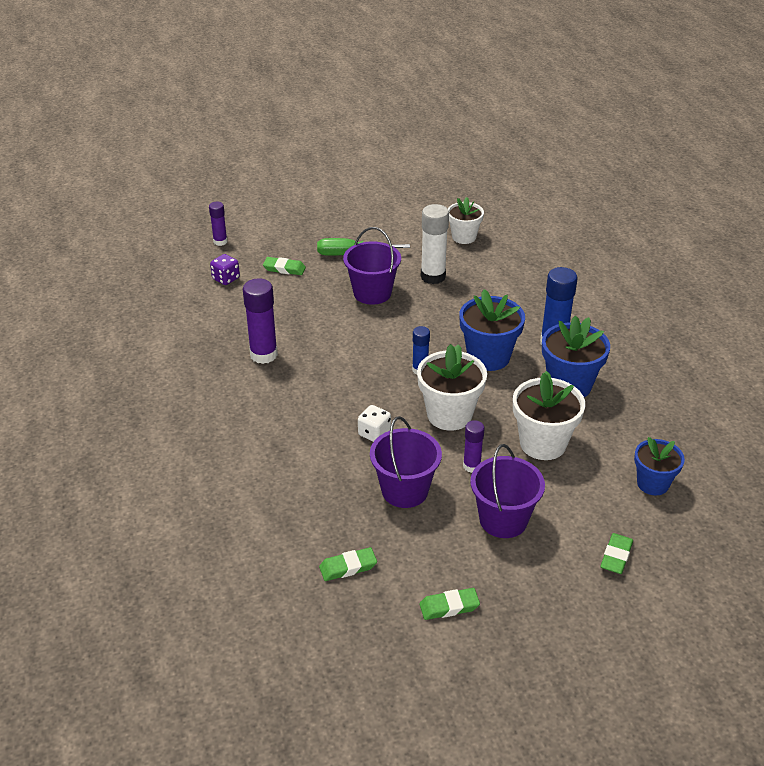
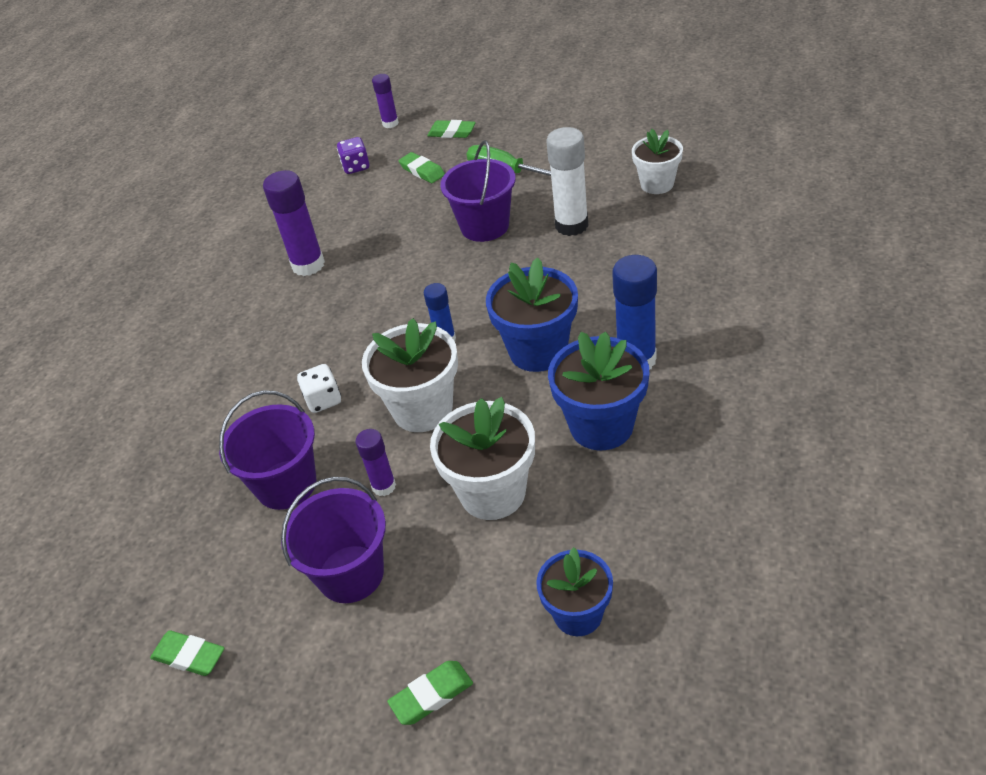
camera: 40 degrees right, 5 degrees up
(348, 567) = (145, 551): green eraser -> green eraser (452, 132)

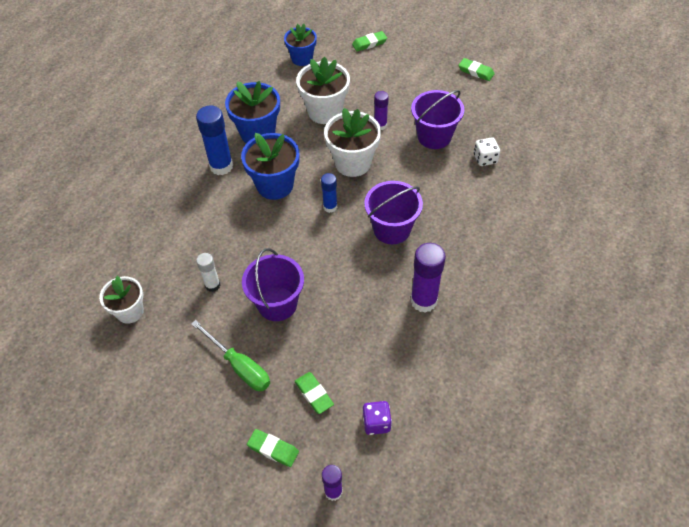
camera: 175 degrees left, 10 degrees up
(323, 400) = (412, 182): white dice -> white dice (485, 159)
(351, 574) = (400, 90): purple bucket -> purple bucket (392, 229)
(571, 225) = (212, 285): white glue stick -> white glue stick, size x0.58

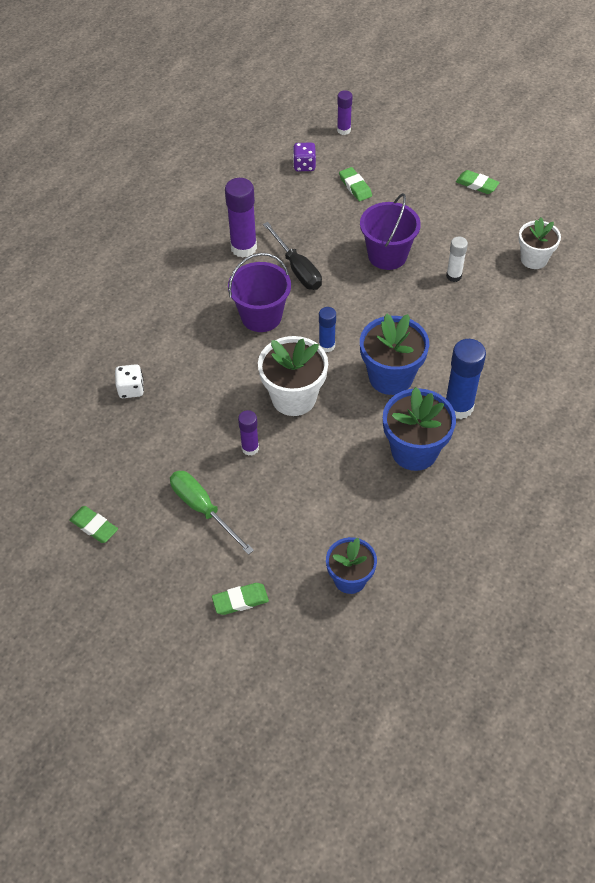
camera: 175 degrees left, 0 degrees up
(239, 366) = (421, 209): green screwdriver -> green screwdriver (203, 509)
(273, 449) = (390, 155): green eraser -> green eraser (477, 184)
(324, 111) = (322, 477): white flower pot -> none
(366, 281) = (297, 269): none -> black screwdriver
(434, 136) = (184, 425): purple bucket -> none

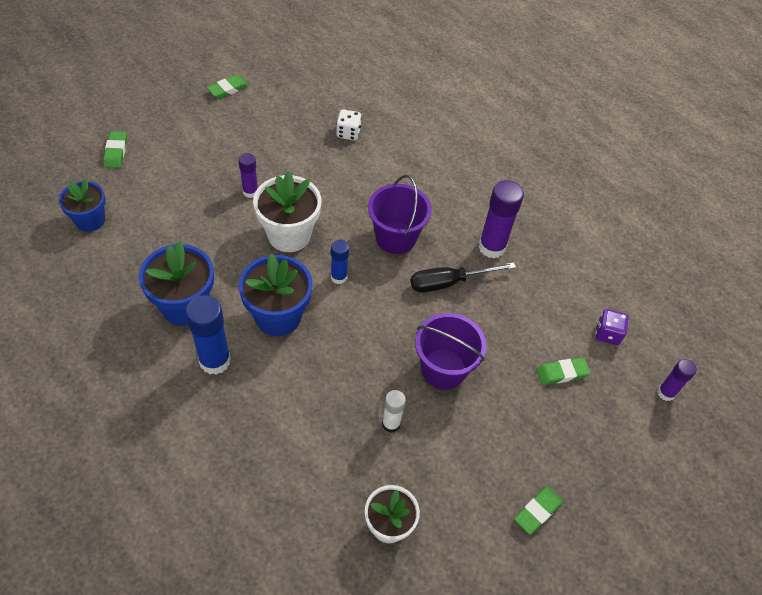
camera: 100 degrees right, 0 degrees up
(203, 509) = (208, 150): green screwdriver -> none

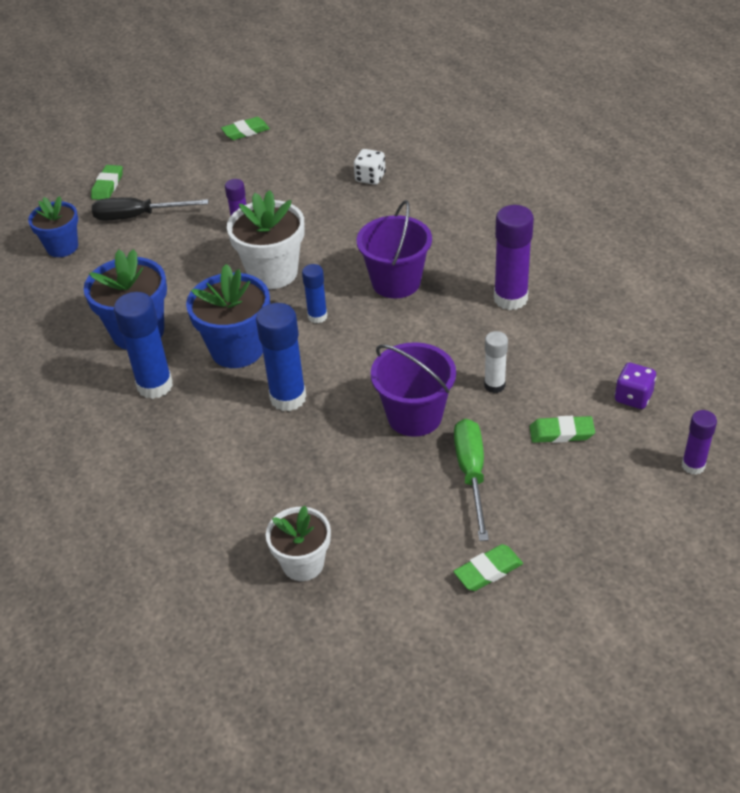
camera: 20 degrees right, 10 degrees down
(334, 362) = (288, 398): none -> blue glue stick
(391, 424) = (335, 464): white glue stick -> white glue stick (494, 385)
(449, 282) = (447, 330): black screwdriver -> black screwdriver (137, 216)
(502, 420) = (471, 474): none -> green screwdriver

